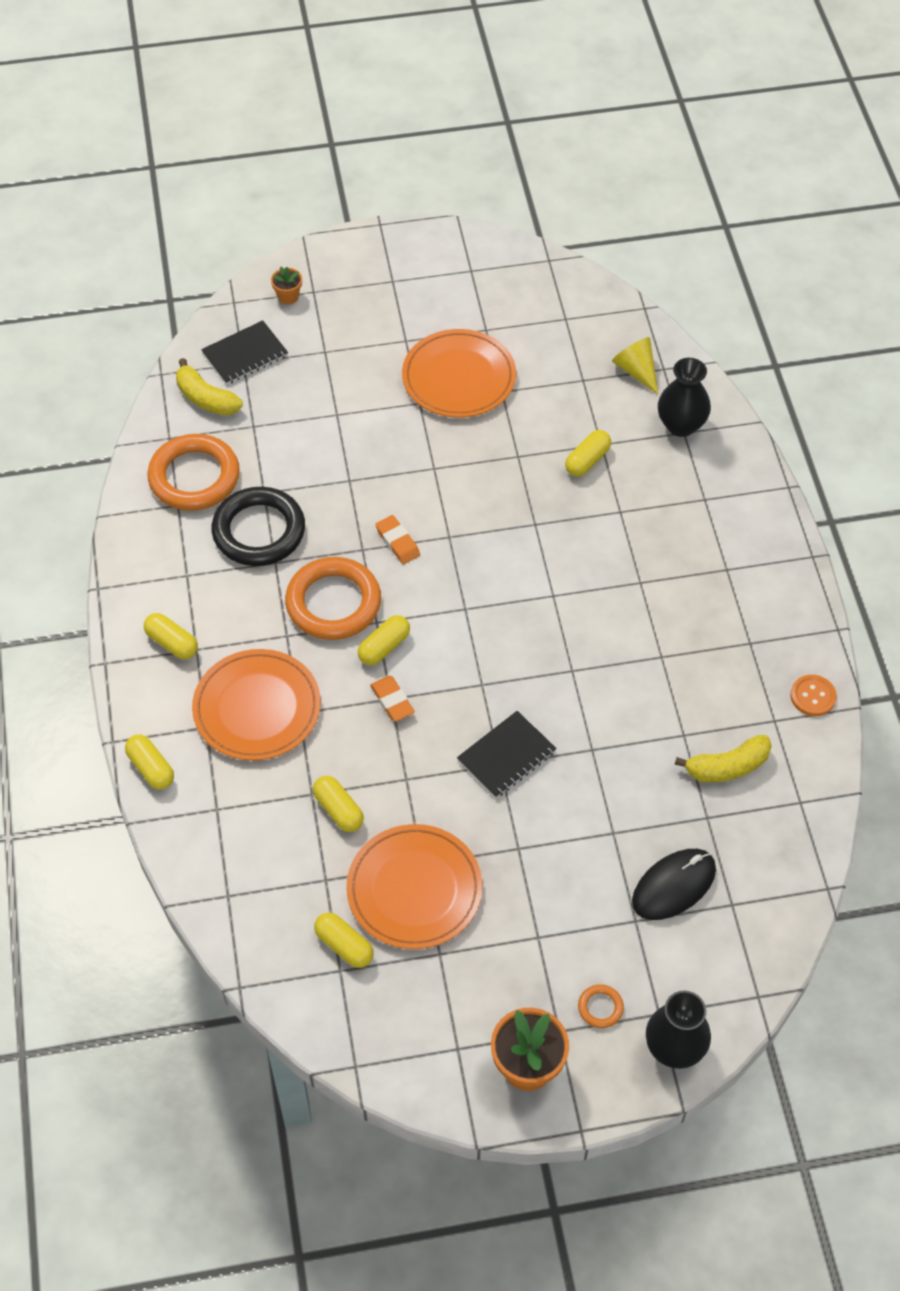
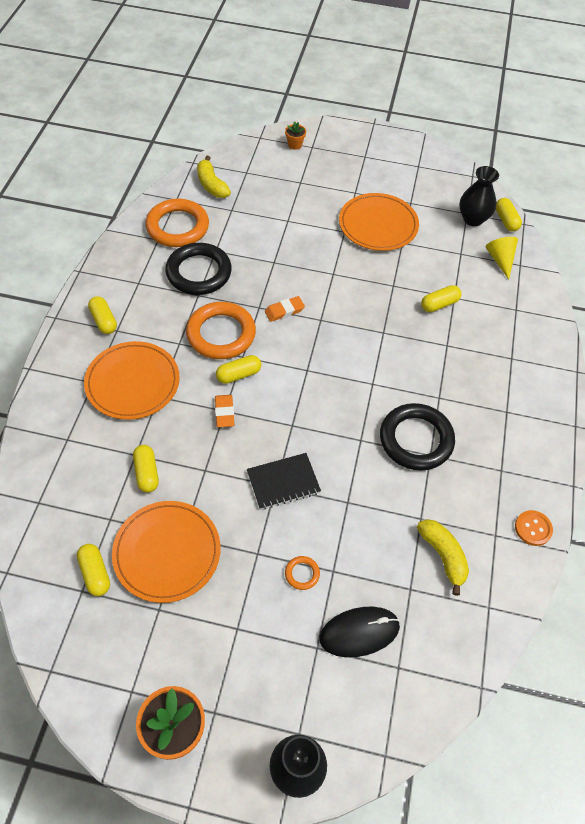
camera: 20 degrees right, 0 degrees up
(151, 768) = (42, 395): yellow capsule -> yellow capsule (506, 220)
(245, 354) = (250, 168): black notebook -> none
(398, 542) = (284, 311): orange eraser -> orange eraser turned 75 degrees clockwise
(600, 1007) = (255, 707): orange ring -> orange ring (302, 574)
(637, 645) = (416, 439): none -> black ring
(681, 425) = (516, 304): black vase -> black vase (473, 219)
(727, 767) = (443, 556): yellow banana -> yellow banana turned 120 degrees counterclockwise

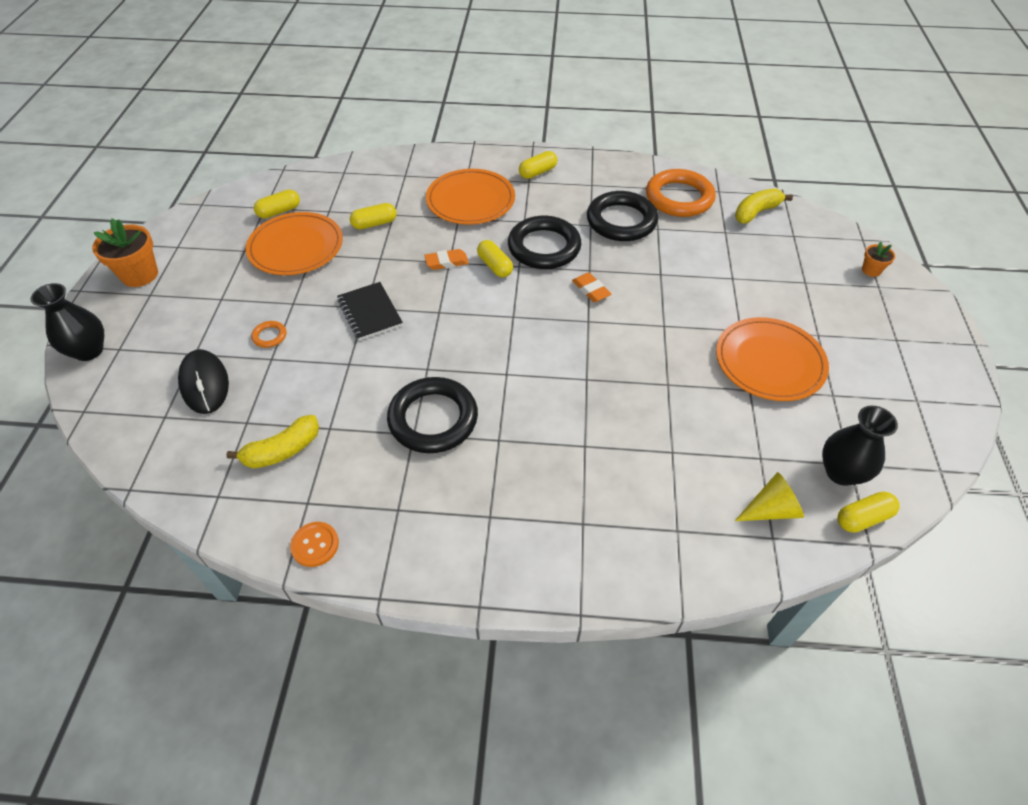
camera: 85 degrees right, 5 degrees down
(221, 334) = (544, 247): orange ring -> black ring
(439, 304) = (653, 435): yellow capsule -> none

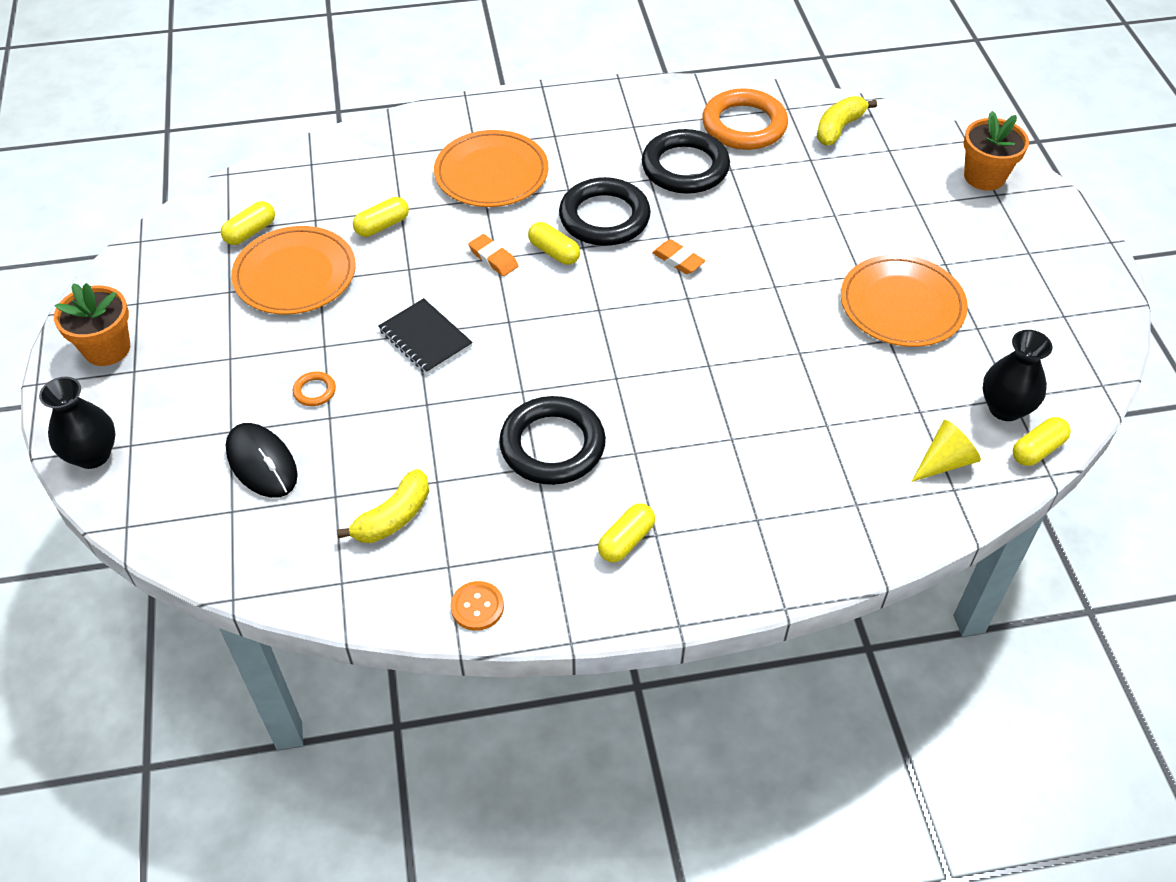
camera: 15 degrees left, 0 degrees up
(446, 262) = (493, 258): orange eraser -> orange eraser turned 75 degrees clockwise
(537, 172) = (561, 121): yellow capsule -> yellow capsule (626, 541)
(871, 270) = (984, 177): orange flower pot -> orange flower pot, size x1.89

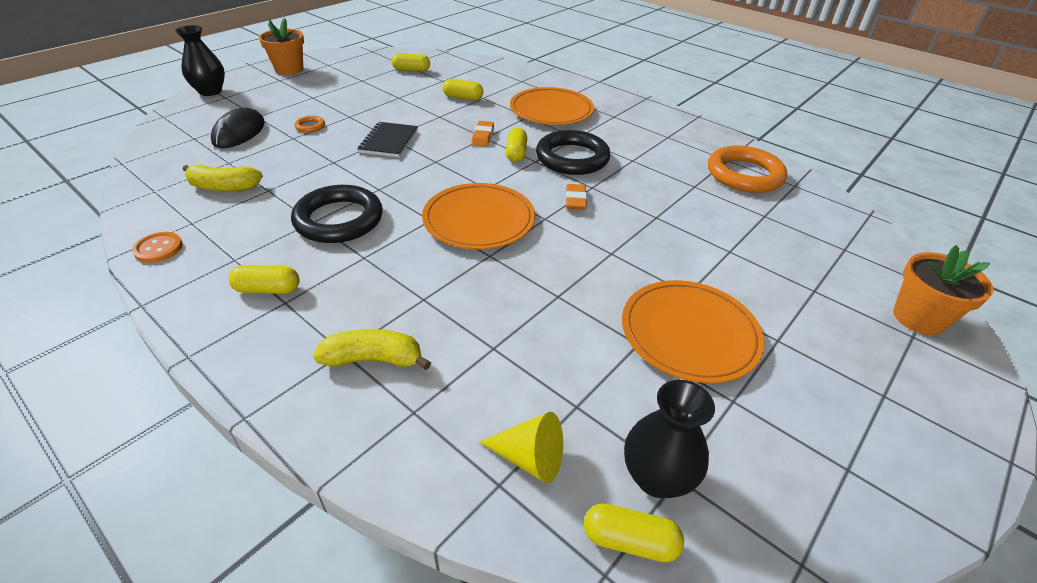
camera: 50 degrees right, 10 degrees down
(295, 275) = (394, 90): orange plate -> orange plate (479, 220)
(685, 167) = (665, 168): black ring -> none
(839, 128) = (819, 215): yellow banana -> yellow banana (373, 359)

